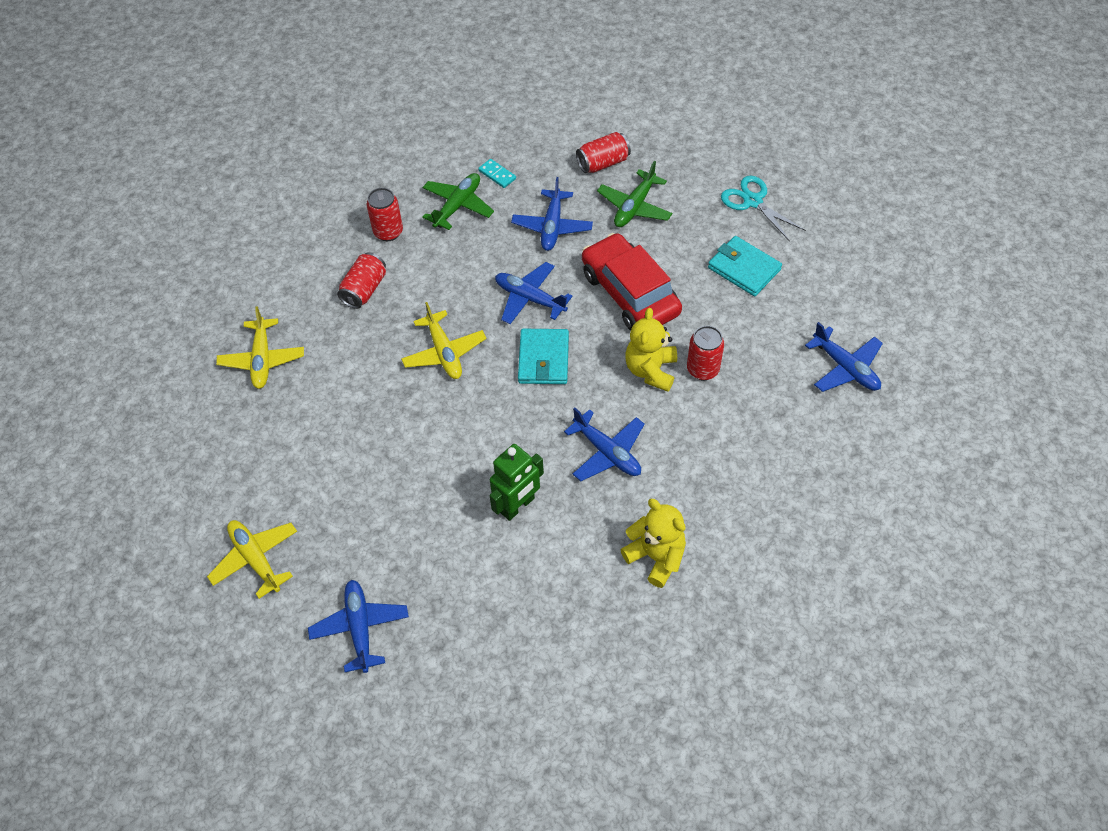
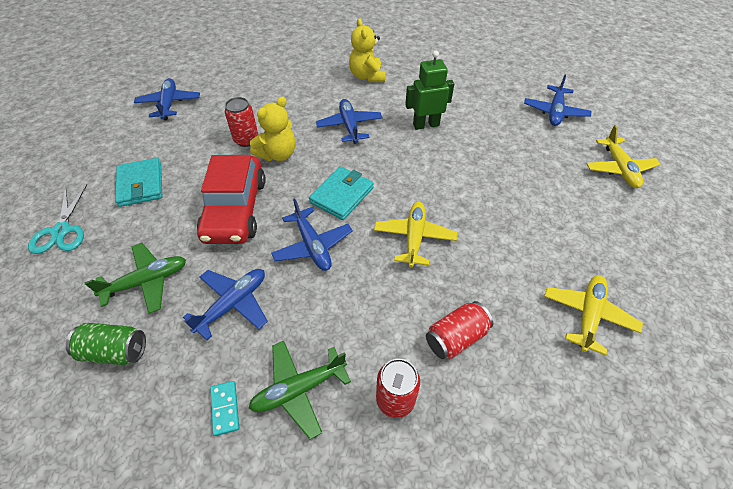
camera: 150 degrees left, 5 degrees down
(603, 163) = (115, 351): red can -> green can

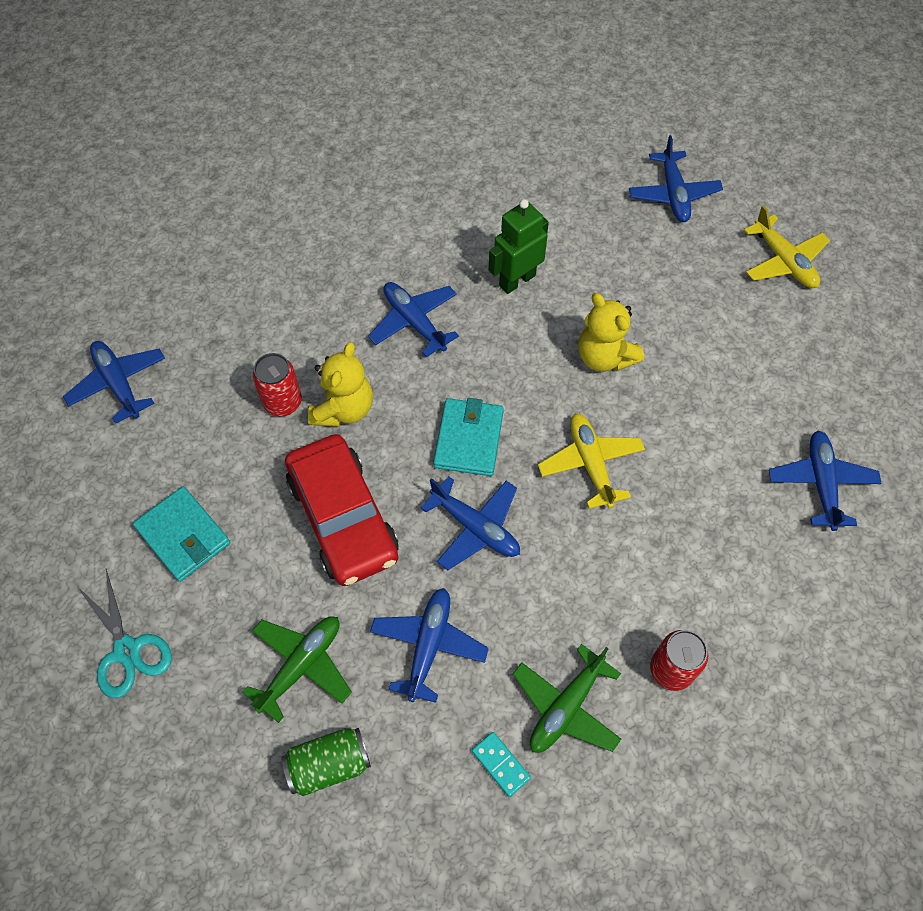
camera: 25 degrees left, 10 degrees up
(367, 76) = (388, 220): yellow teddy bear -> yellow teddy bear (604, 357)
(456, 337) = (698, 571): red can -> none
(588, 315) = (821, 483): yellow plane -> blue plane

